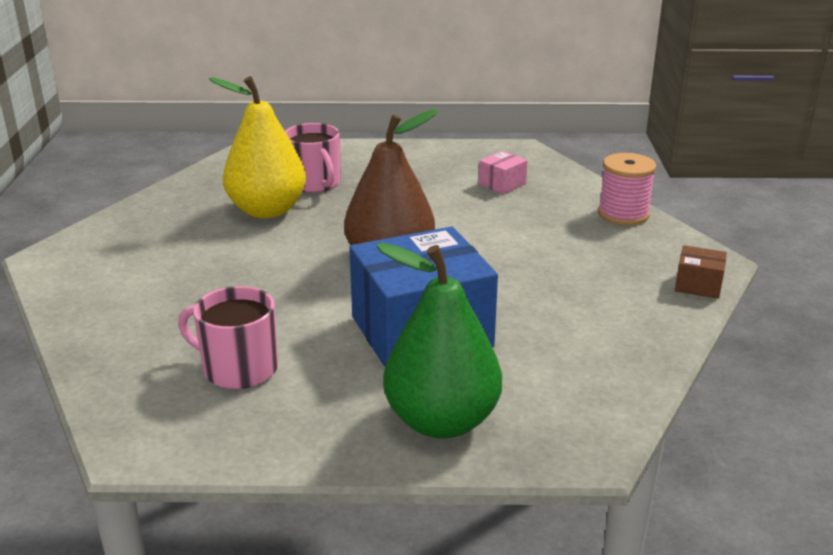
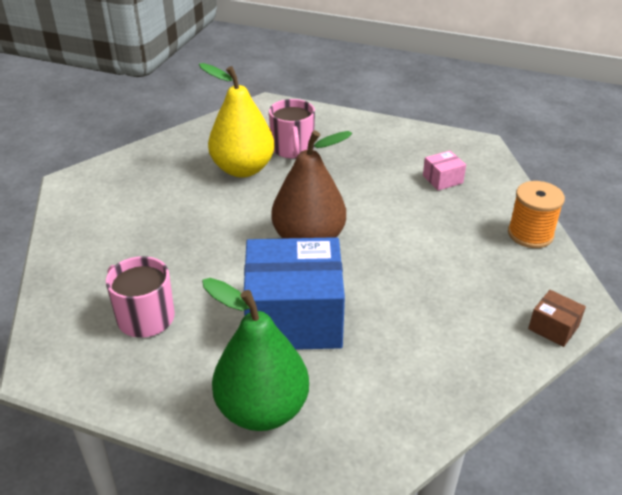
camera: 20 degrees right, 10 degrees up
(623, 214) = (530, 234): pink spool -> orange spool

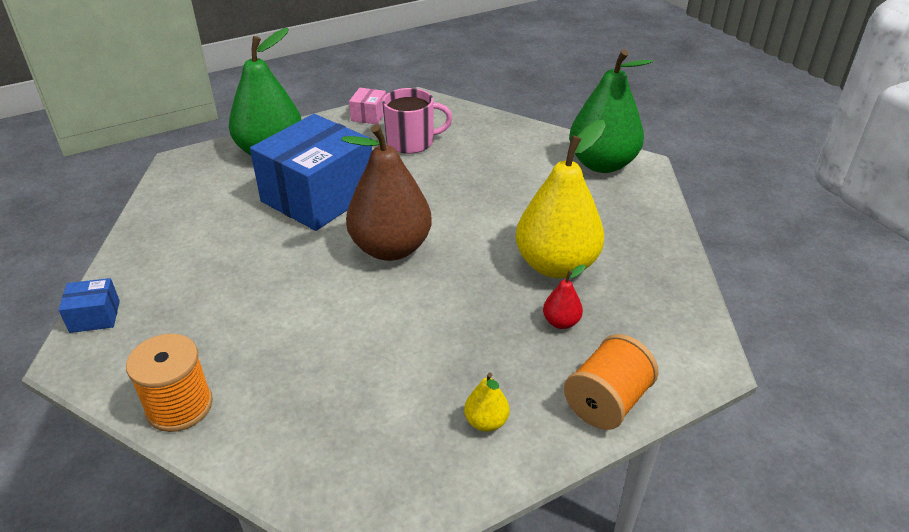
camera: 130 degrees right, 0 degrees up
(86, 197) = (602, 164): none -> green pear
(292, 149) = (561, 322): pink mug -> red pear
(331, 118) = (607, 402): none -> orange spool
(389, 142) = (486, 422): none -> yellow pear
(442, 179) = (352, 411): pink box -> pink box (369, 115)
(553, 327) = (95, 316): brown box -> blue box

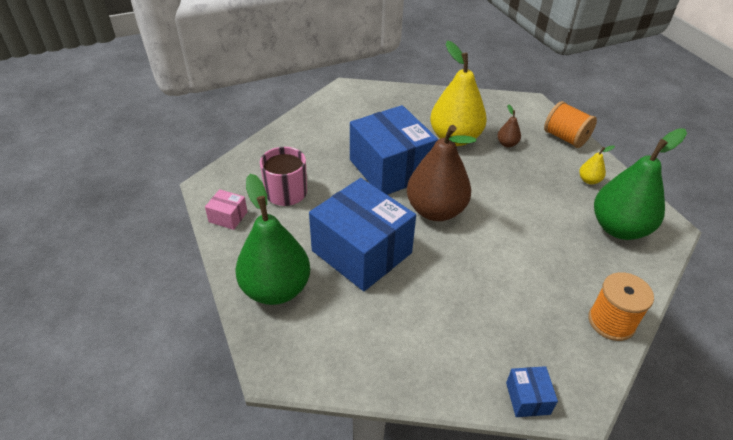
camera: 85 degrees left, 5 degrees up
(468, 209) = (390, 168): none -> blue box
(561, 322) = (507, 144): red pear -> brown pear
(602, 164) = (343, 103): green pear -> green pear (619, 228)

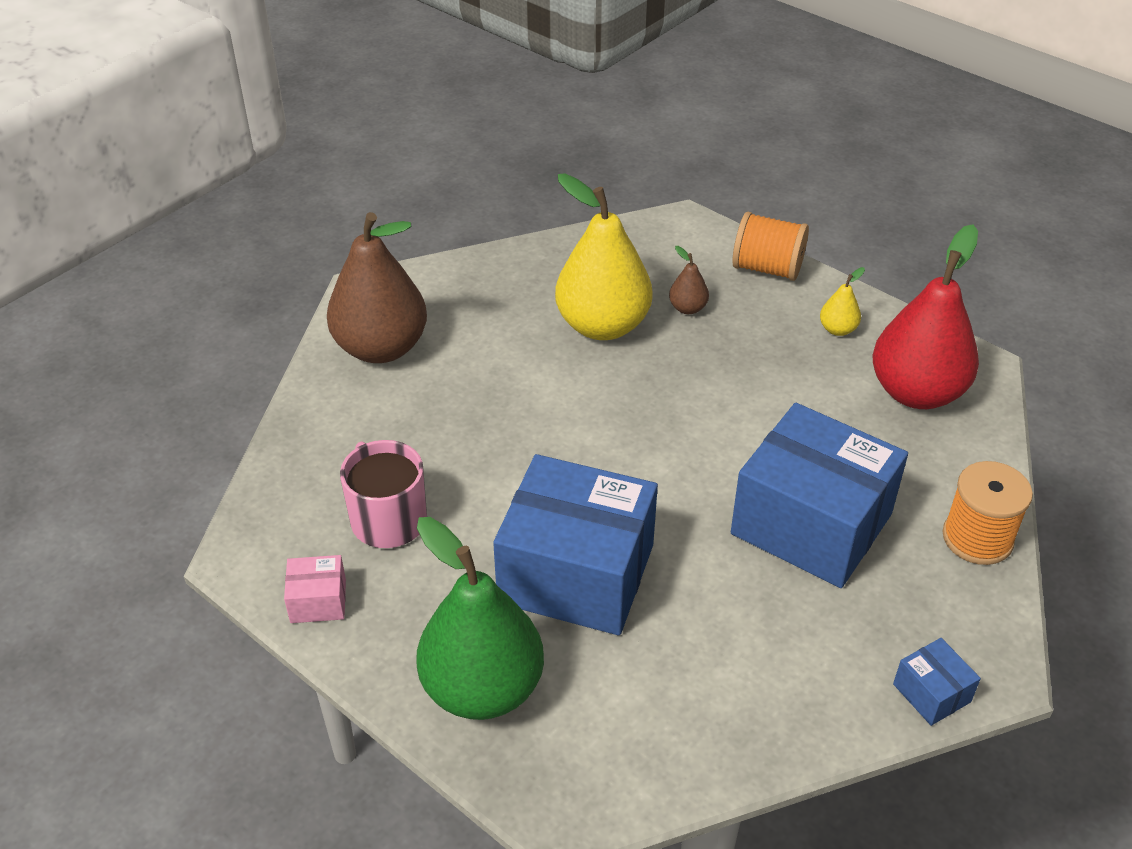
camera: 25 degrees left, 0 degrees up
(390, 168) = (533, 415): blue box -> blue box (811, 524)
(436, 210) = (647, 461): brown pear -> brown pear (381, 348)
(619, 228) = (916, 392): green pear -> red pear

